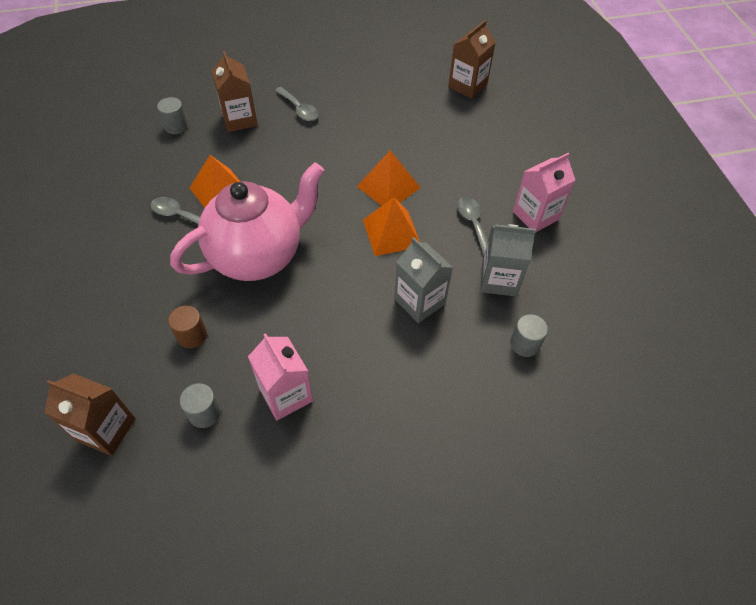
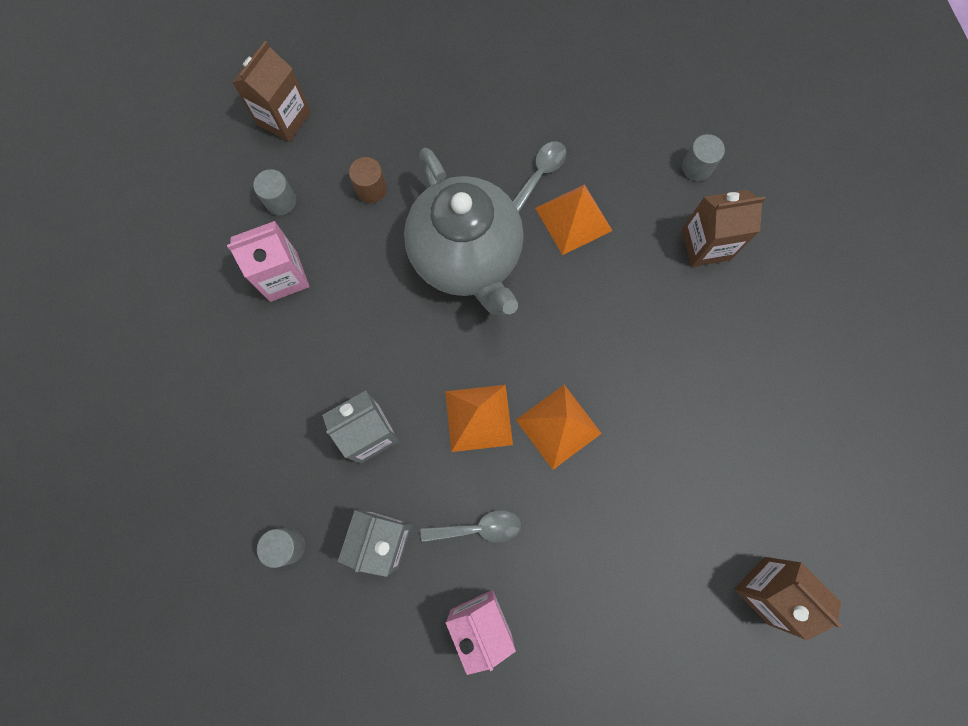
camera: 100 degrees right, 20 degrees up
(258, 255) = (467, 258): pink teapot -> grey teapot
(299, 109) = (722, 324): grey spoon -> none

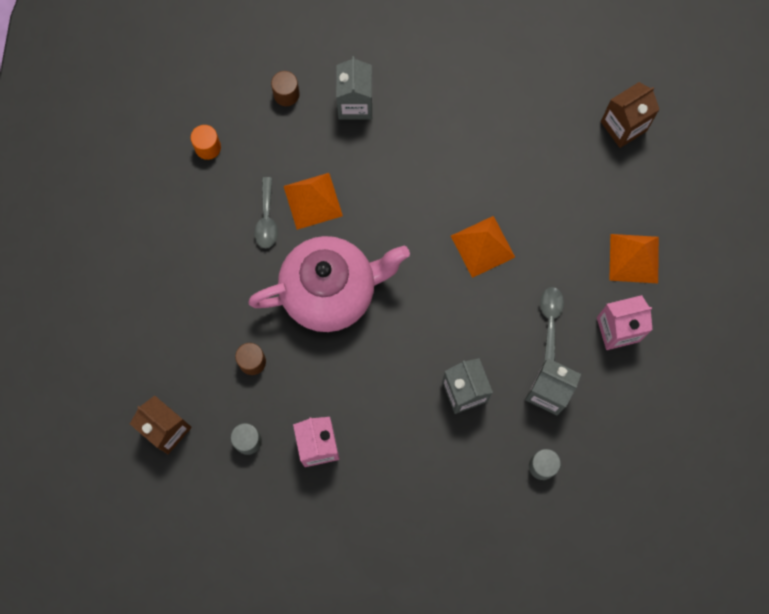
camera: 80 degrees left, 0 degrees up
(467, 258) = (331, 292): grey teapot -> pink teapot
(479, 418) = (466, 305): orange pyramid -> orange pyramid (634, 258)
(540, 174) = (267, 219): grey spoon -> grey spoon turned 135 degrees counterclockwise
(611, 98) = (208, 147): none -> orange cylinder
(697, 167) = (286, 94): grey cylinder -> brown cylinder
(705, 245) = (355, 104): brown carton -> grey carton

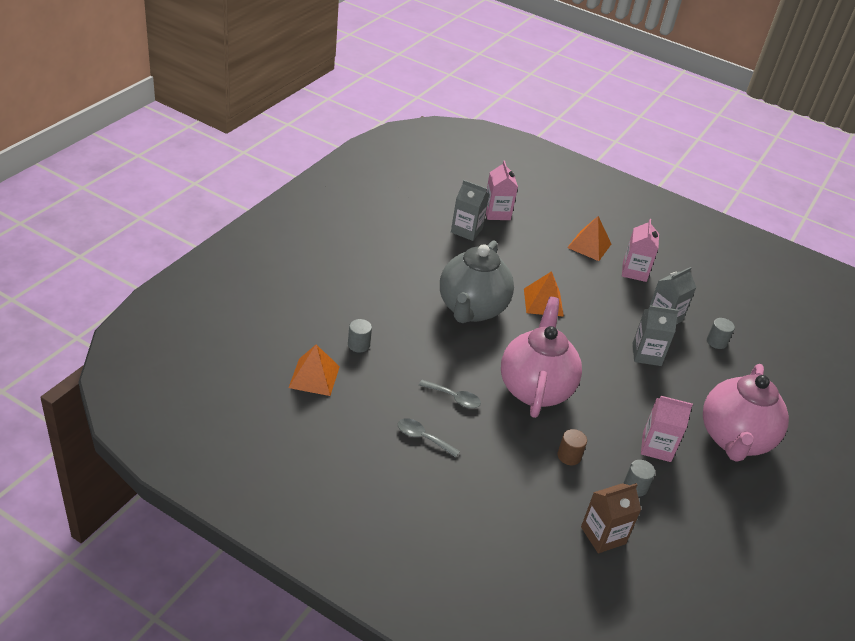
camera: 70 degrees left, 35 degrees down
(208, 147) = (369, 405): orange cylinder -> none
(286, 94) = (358, 345): brown cylinder -> grey cylinder
(312, 201) = (455, 367): orange pyramid -> orange pyramid (314, 377)
(355, 104) = (393, 314): grey carton -> grey carton (466, 230)
(380, 526) = (734, 439): none -> pink teapot
(417, 176) = (471, 309): none -> grey teapot
(550, 319) = (613, 295): grey spoon -> grey spoon (422, 438)
(623, 126) = (497, 213): brown carton -> pink carton

